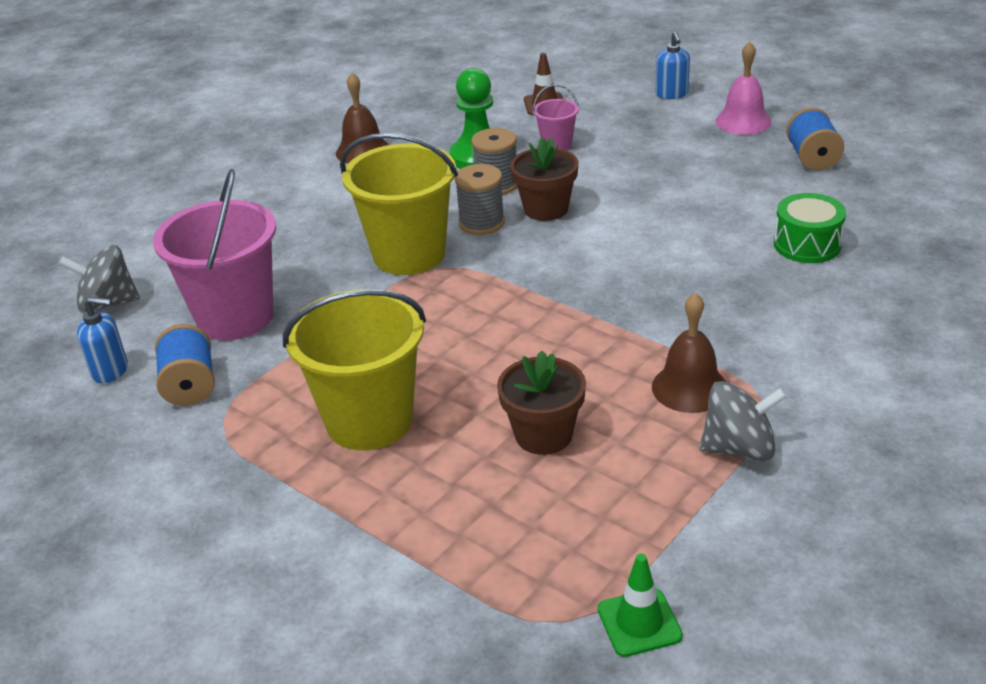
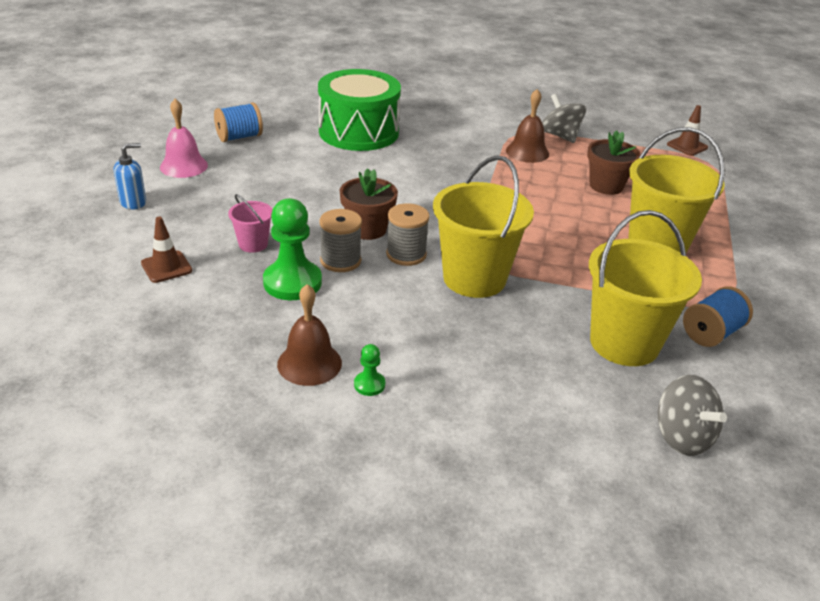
camera: 120 degrees left, 0 degrees up
(110, 371) = (744, 386): blue soap dispenser -> none
(235, 317) = (624, 343): pink bucket -> yellow bucket
(315, 172) = (369, 384): none -> green pawn
(639, 623) = (687, 146): green traffic cone -> brown traffic cone
(807, 244) = (358, 132): green drum -> green drum, size x1.86

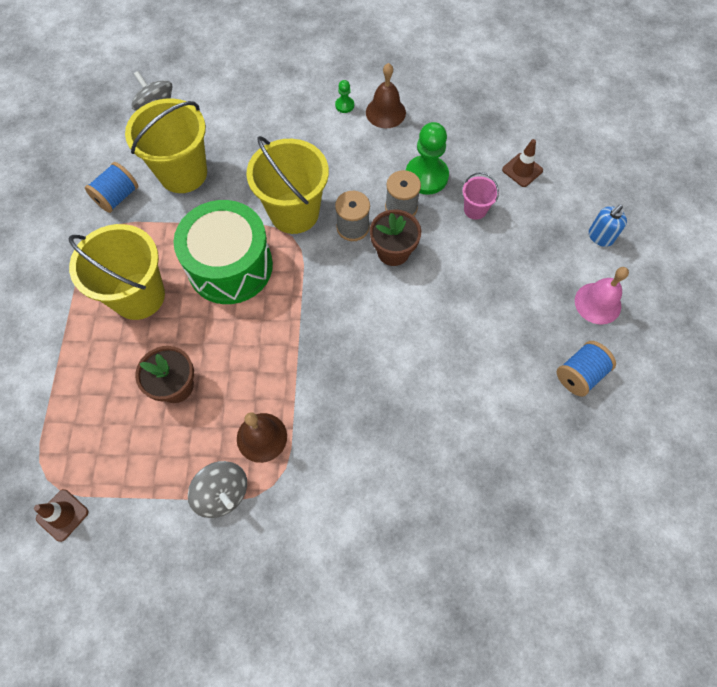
camera: 170 degrees right, 30 degrees up
(358, 132) = (461, 426): green drum -> green drum (230, 266)

